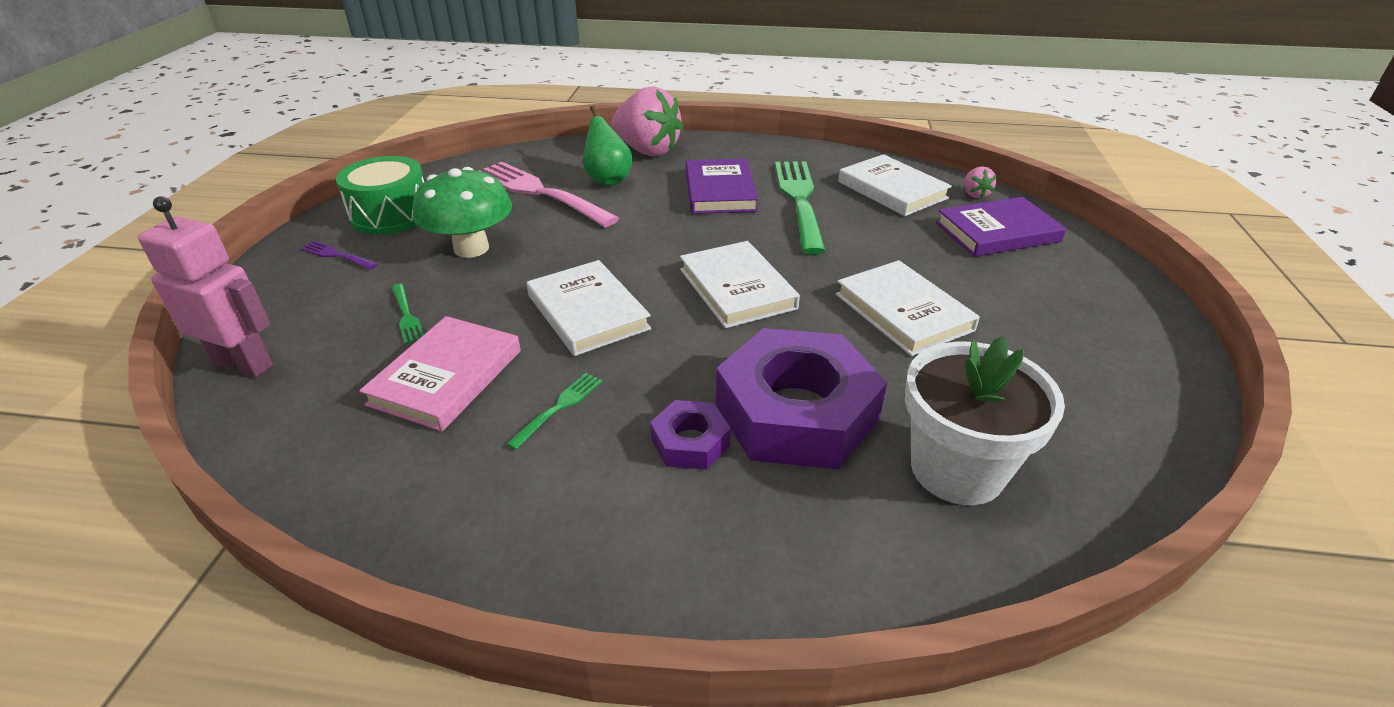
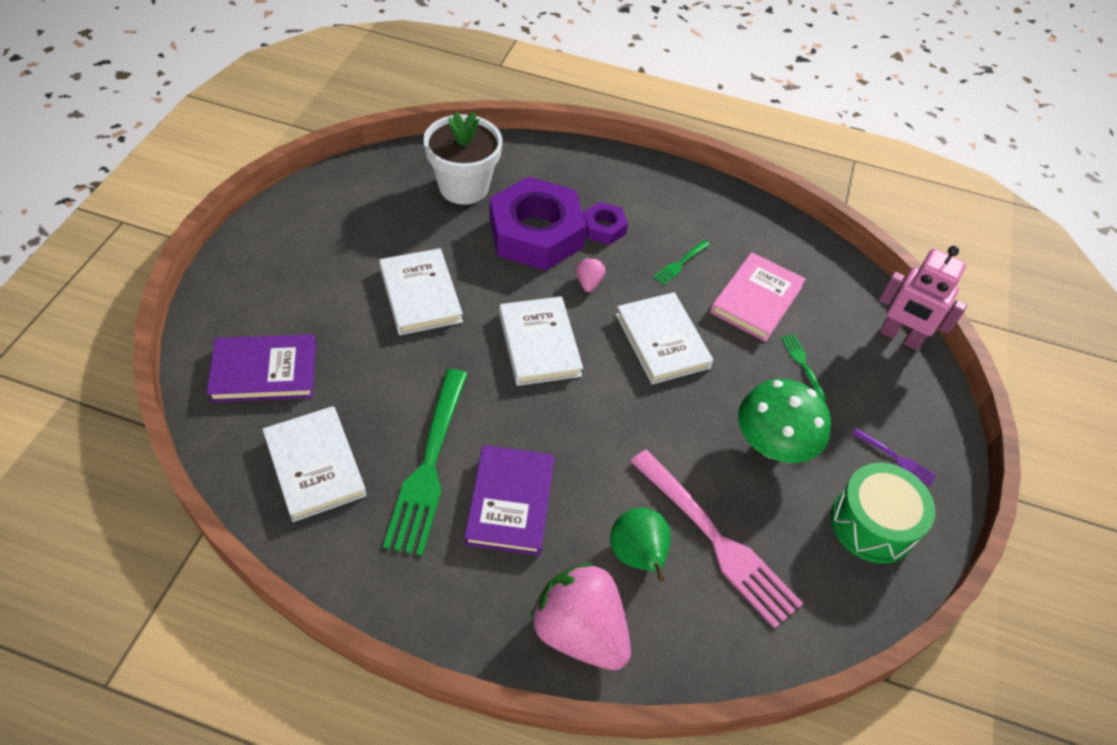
camera: 175 degrees left, 15 degrees up
(975, 194) = (230, 439): pink strawberry -> pink strawberry (588, 282)

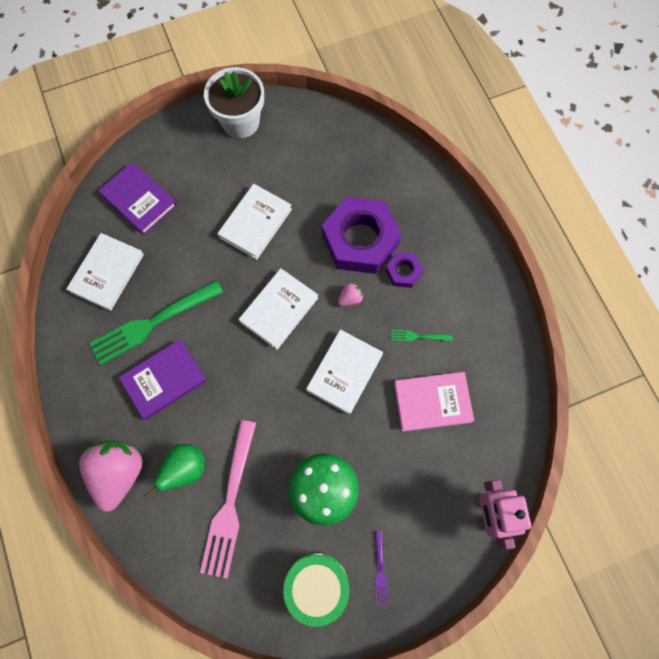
camera: 55 degrees right, 20 degrees up
(464, 187) = (357, 173): white flower pot -> white flower pot (240, 122)
(803, 365) = (404, 466): green fork -> none

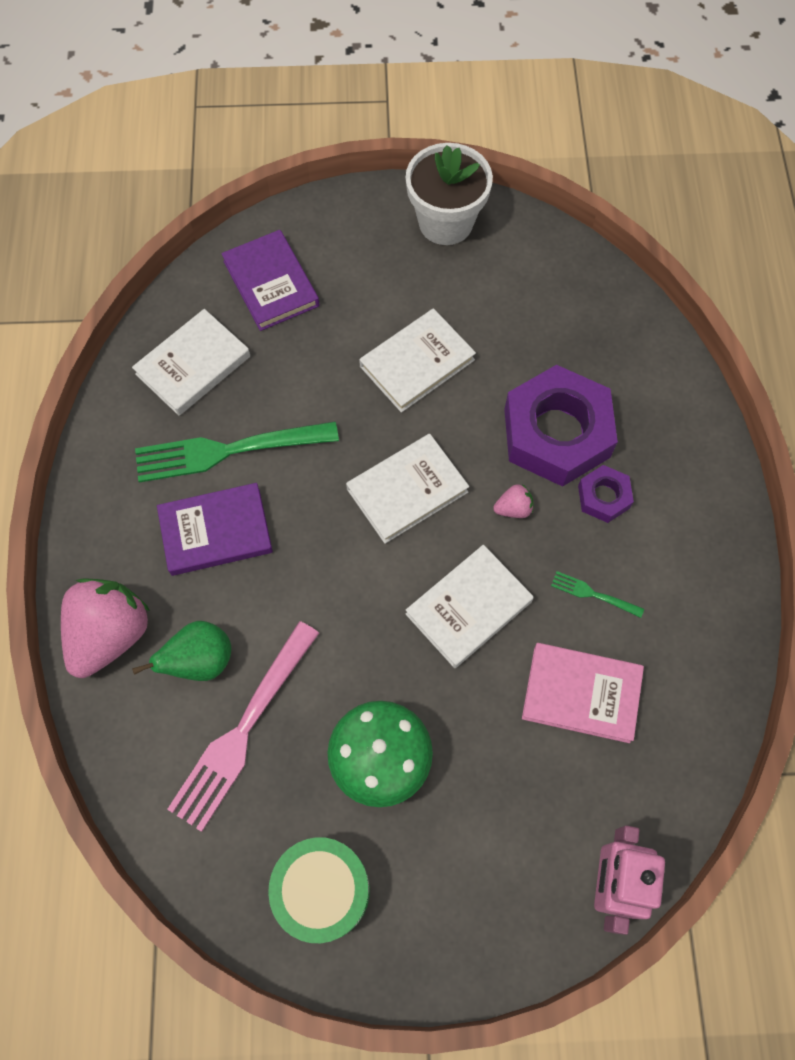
camera: 20 degrees right, 5 degrees down
(380, 570) = (420, 903): purple fork -> none

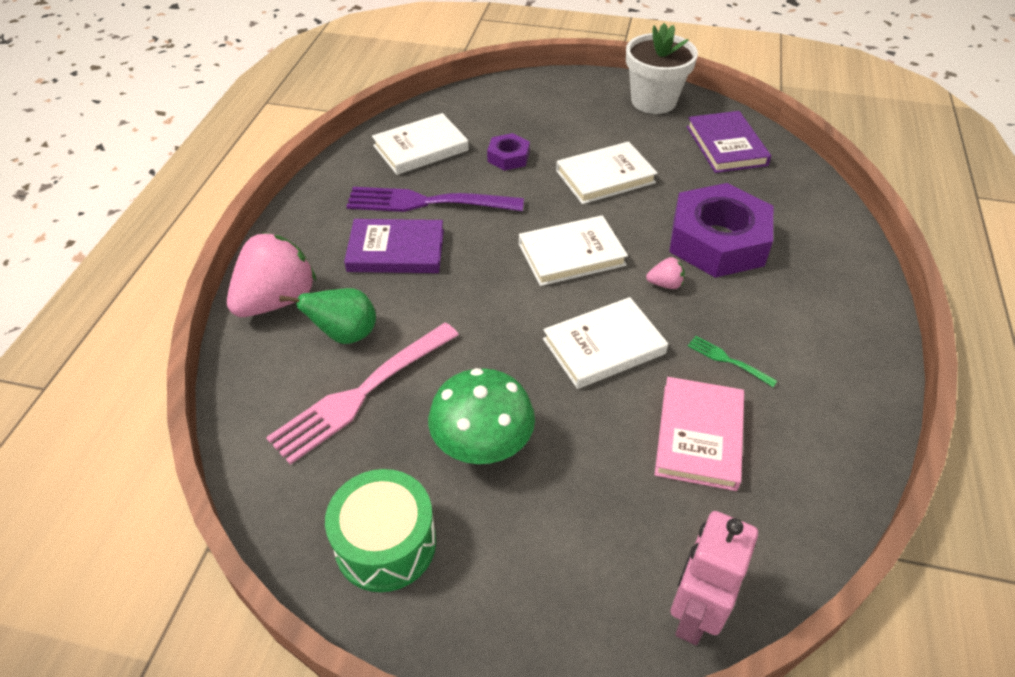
camera: 15 degrees right, 20 degrees down
(229, 450) = (429, 202): green fork -> purple fork
(271, 283) = (501, 113): purple book -> purple book (726, 146)
(581, 693) = (699, 436): pink book -> pink book turned 75 degrees clockwise
(603, 497) = (753, 292): purple nut -> purple nut (508, 157)

